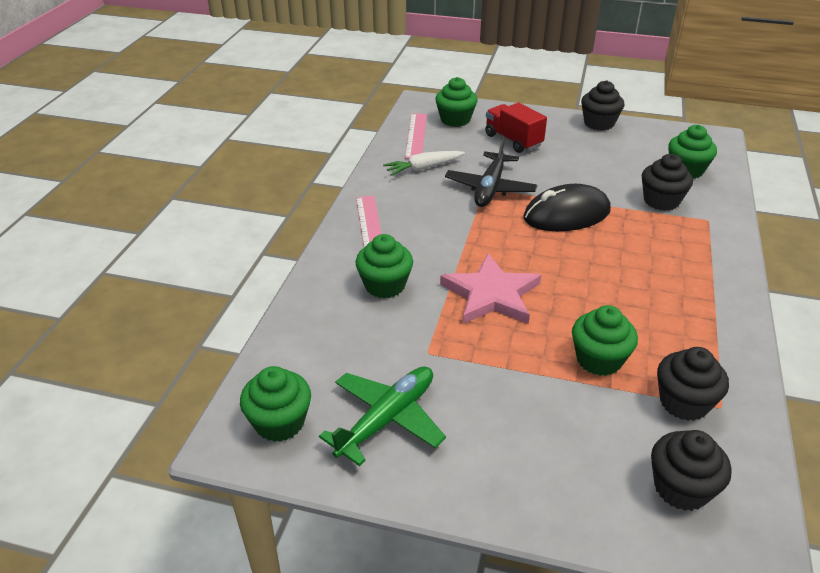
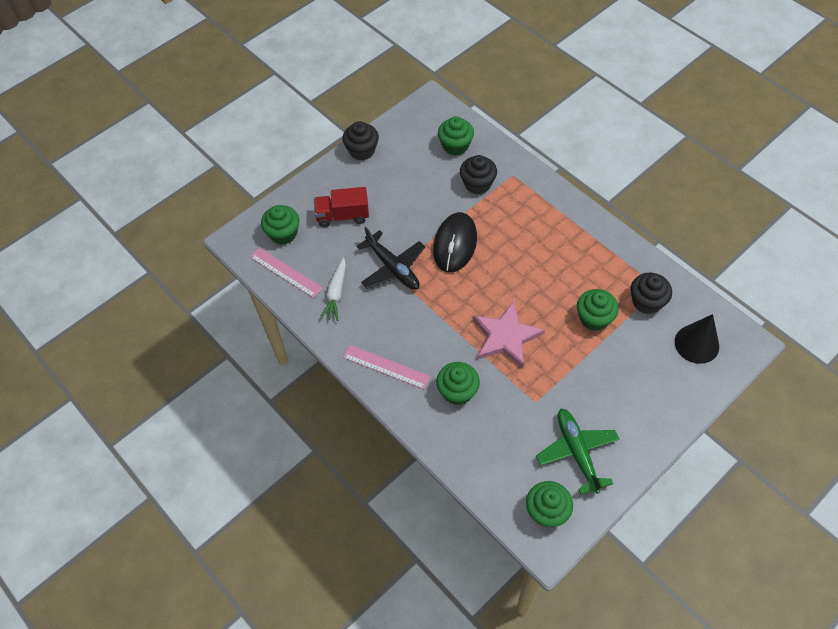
camera: 55 degrees left, 20 degrees up
(681, 488) = (696, 344): black cupcake -> black cone

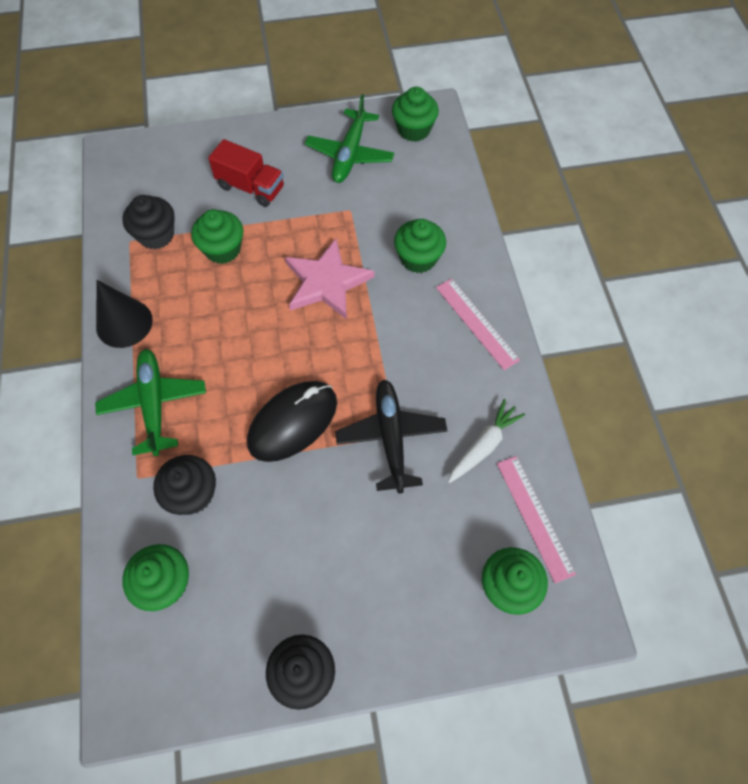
camera: 150 degrees left, 5 degrees up
(343, 216) = (407, 562): red truck -> red truck (251, 187)
(540, 210) = (154, 404): none -> green plane
(696, 344) = (156, 175): black cone -> black cone (124, 323)

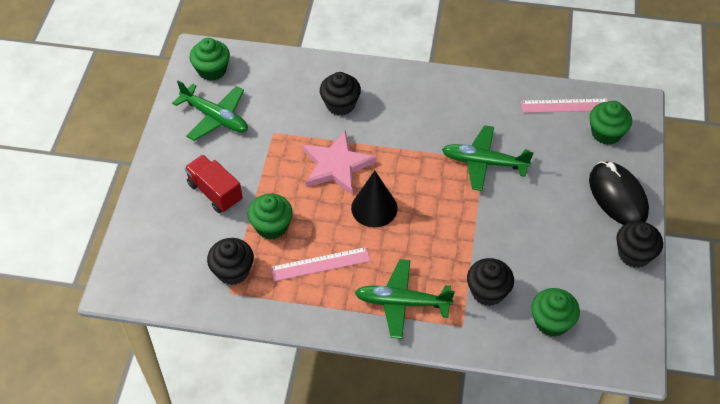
camera: 70 degrees left, 10 degrees down
(124, 323) = (315, 311): black cone -> black cone (374, 208)
(251, 187) = (215, 192): red truck -> red truck turned 90 degrees counterclockwise
(293, 422) = (451, 217): black mouse -> black mouse (617, 196)
(391, 437) = (484, 163): black plane -> green plane
(418, 258) = (340, 104): green cupcake -> black cupcake
(476, 323) = (411, 89): pink ruler -> pink ruler (320, 264)
(483, 445) = (507, 115): white carrot -> none

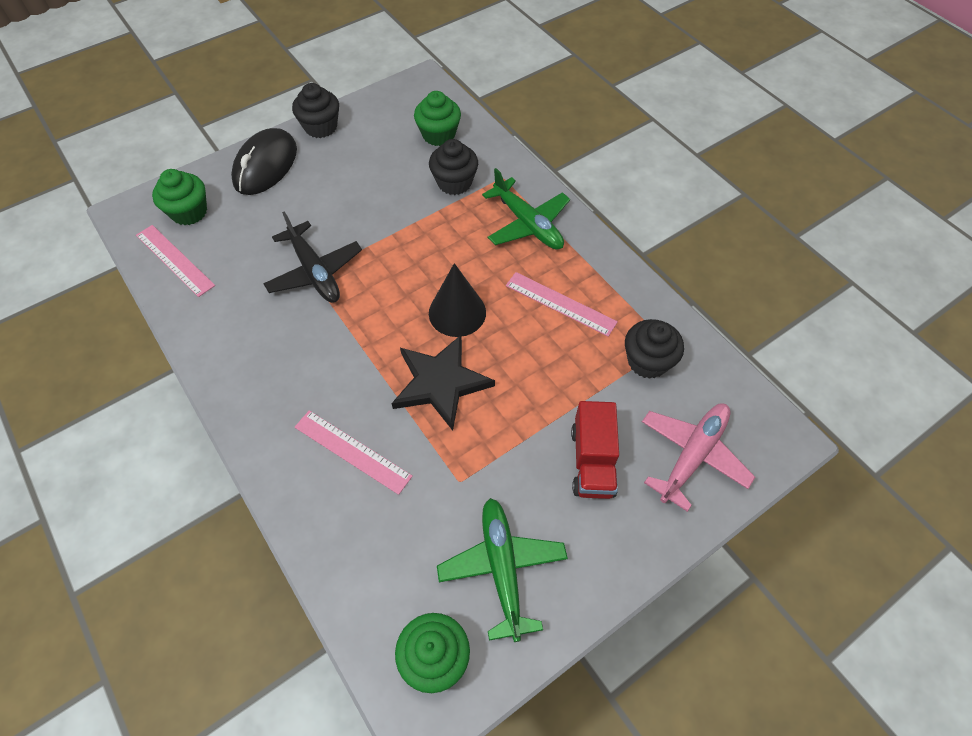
camera: 135 degrees left, 5 degrees up
(163, 237) = (692, 455): none -> pink plane
(271, 226) = (569, 374): green cupcake -> none
(336, 165) = (440, 383): pink star -> black star
(340, 104) = (352, 451): black cupcake -> pink ruler
(484, 163) = (315, 272): green plane -> black plane

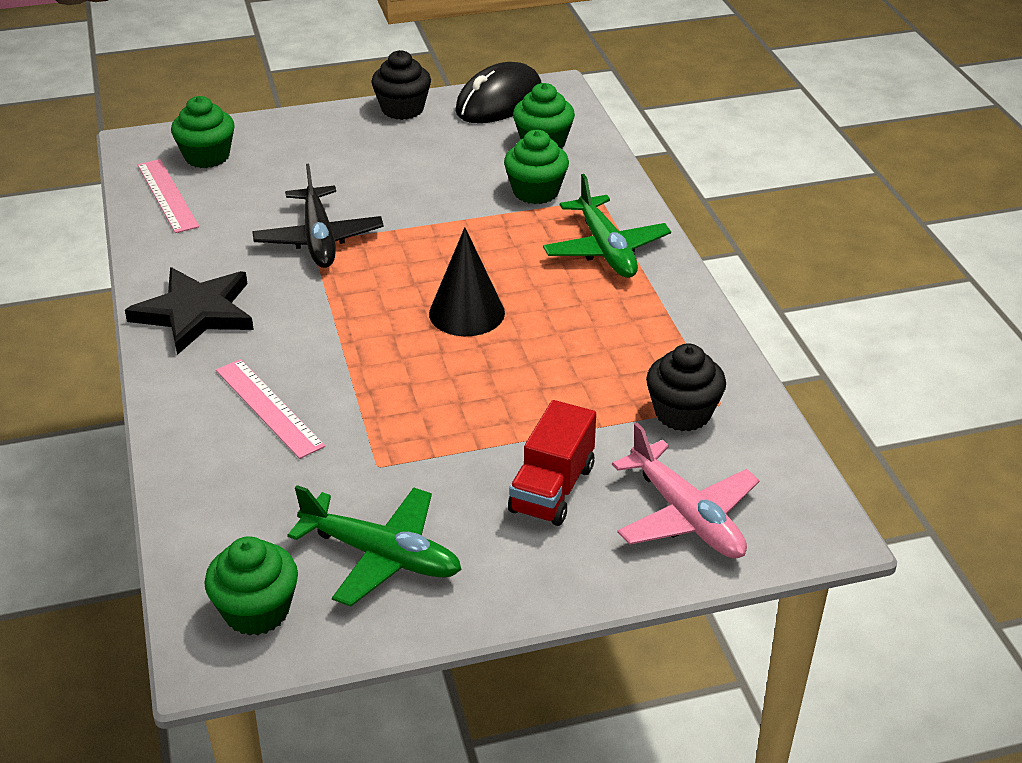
camera: 20 degrees right, 20 degrees down
(265, 166) = (317, 132): black mouse -> black mouse (499, 101)
(440, 383) = (407, 372): black star -> black star (195, 313)
(454, 182) = (536, 192): black cupcake -> green cupcake
(502, 568) = (382, 555): green plane -> green plane turned 105 degrees clockwise
(560, 304) = (602, 333): pink ruler -> none
(692, 455) = (686, 516): pink plane -> pink plane turned 90 degrees clockwise

